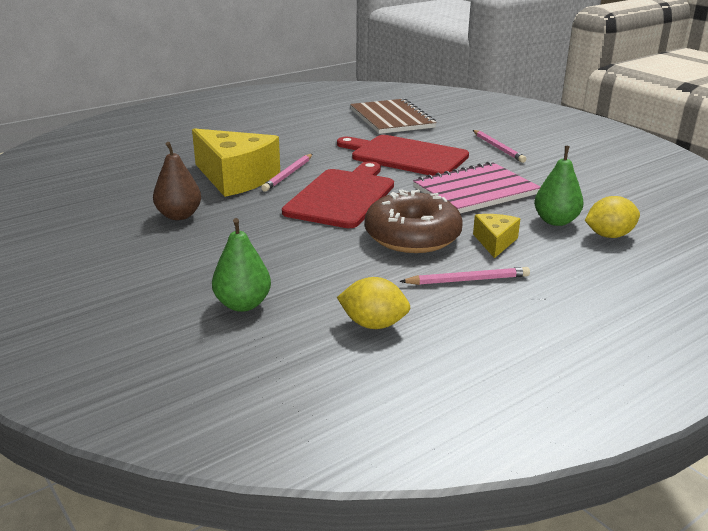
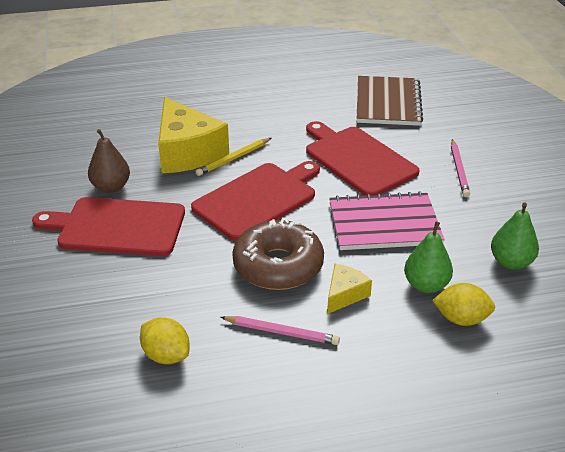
camera: 25 degrees right, 10 degrees up
(216, 243) = (117, 227): none -> red cutting board
(243, 304) = (87, 301): green pear -> green pear (511, 262)
(288, 174) = (233, 159): pink pencil -> yellow pencil

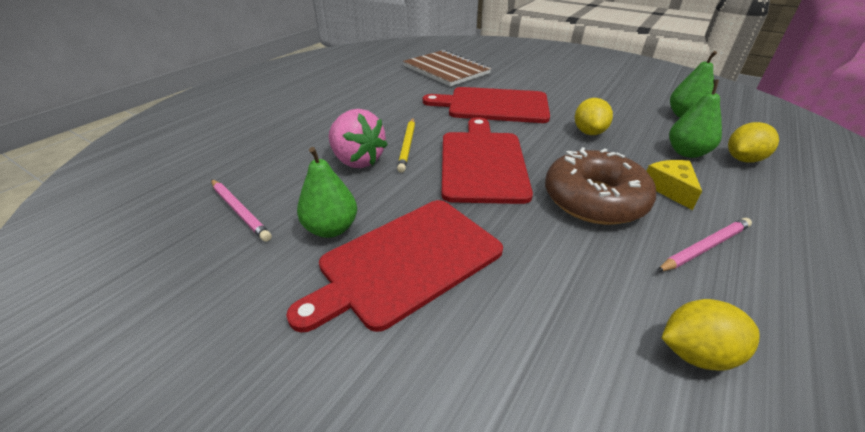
camera: 45 degrees left, 0 degrees up
(111, 187) = (331, 229): brown pear -> green pear
(187, 152) = (357, 160): yellow cheese -> pink strawberry
(384, 224) = (589, 132): pink notebook -> yellow lemon
(459, 170) = (558, 85): pink pencil -> pink pencil (240, 211)

